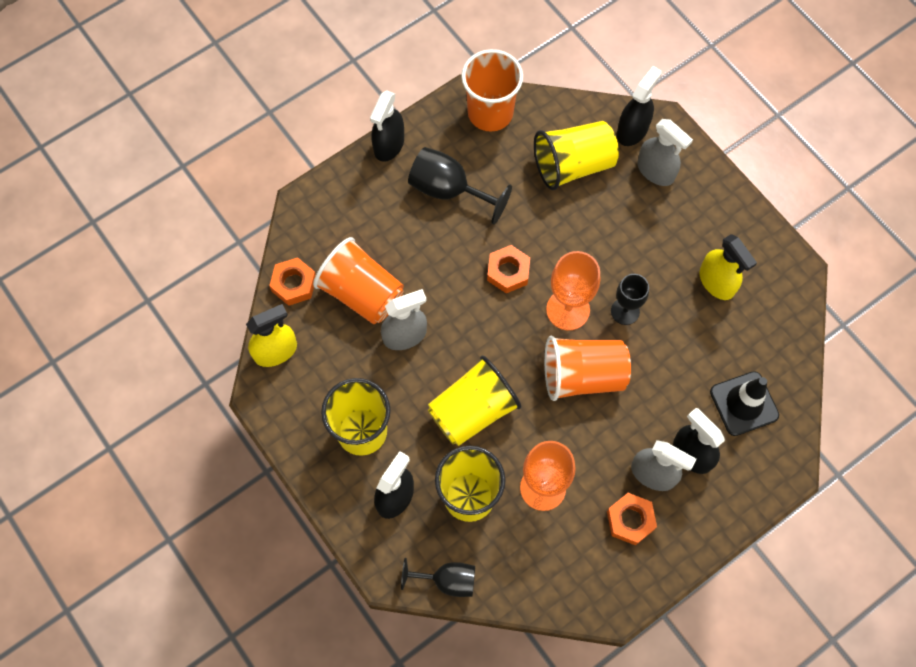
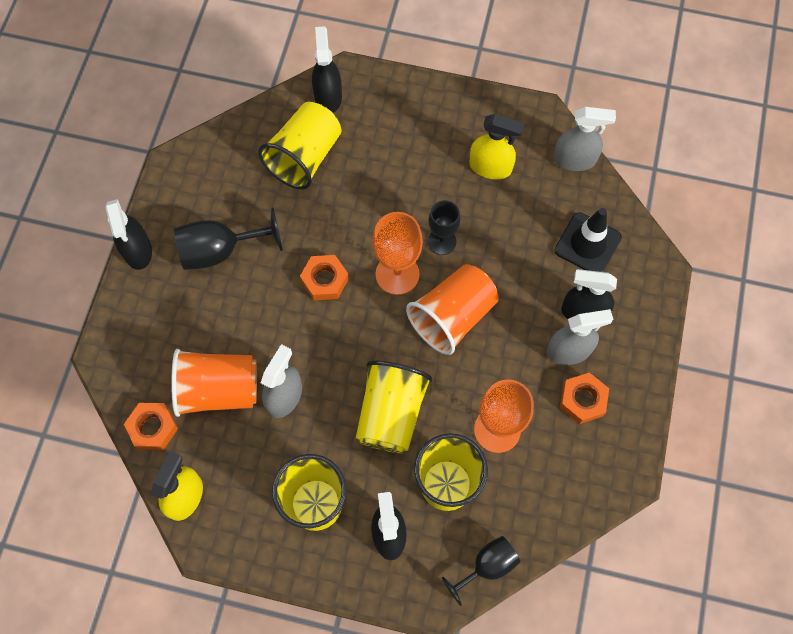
camera: 40 degrees left, 0 degrees up
(490, 113) = (202, 163): orange cup -> none
(655, 171) = (373, 115): grey spray bottle -> grey spray bottle (574, 159)

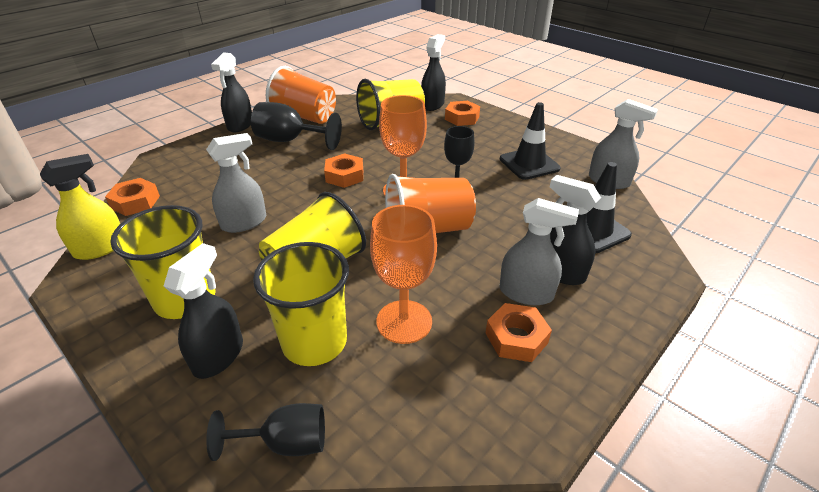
camera: 30 degrees right, 30 degrees down
(219, 390) = (204, 201): orange cup -> orange cup (305, 117)
(377, 110) = (462, 118): none -> orange nut
(490, 167) = (529, 164): yellow spray bottle -> black traffic cone

